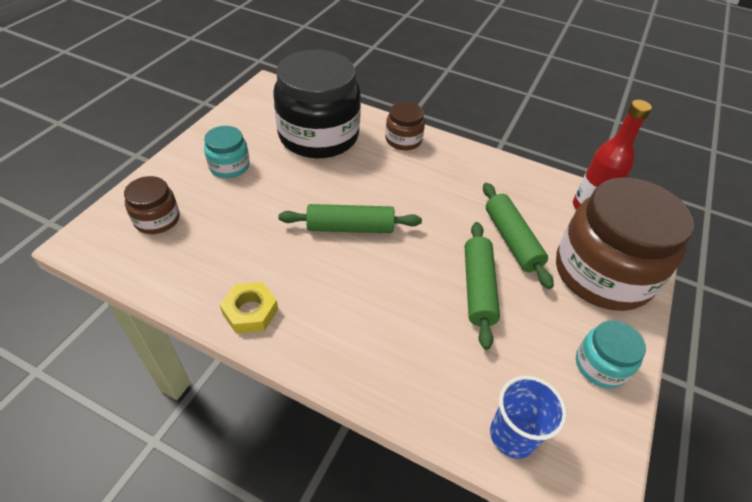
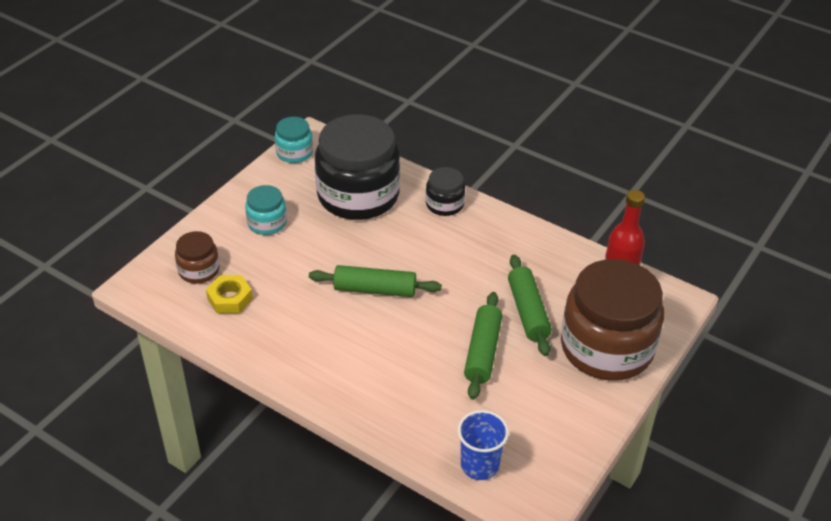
camera: 10 degrees right, 5 degrees down
(250, 311) = (277, 355): yellow nut -> yellow nut (230, 299)
(403, 140) = (444, 204): brown jar -> black jar
(600, 365) = (574, 422): turquoise jar -> turquoise jar (294, 153)

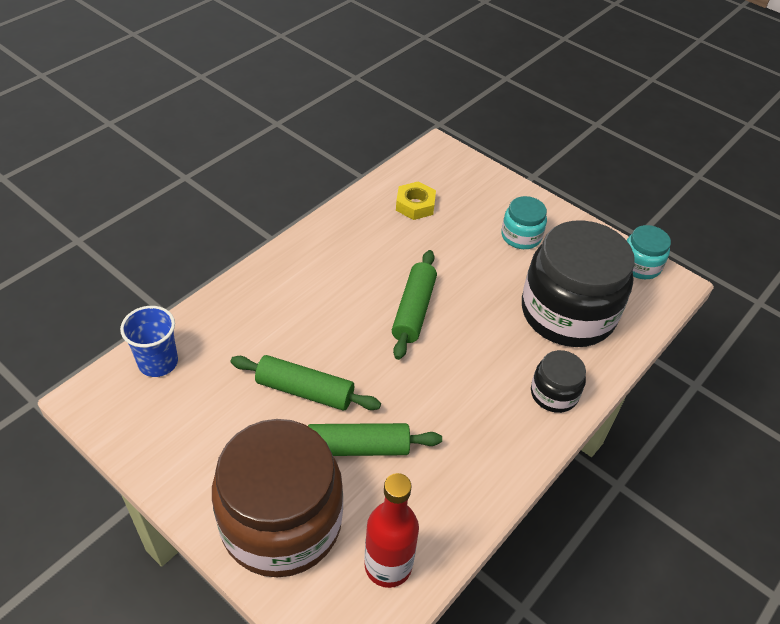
camera: 95 degrees right, 5 degrees up
(199, 270) = (455, 187): brown jar -> none

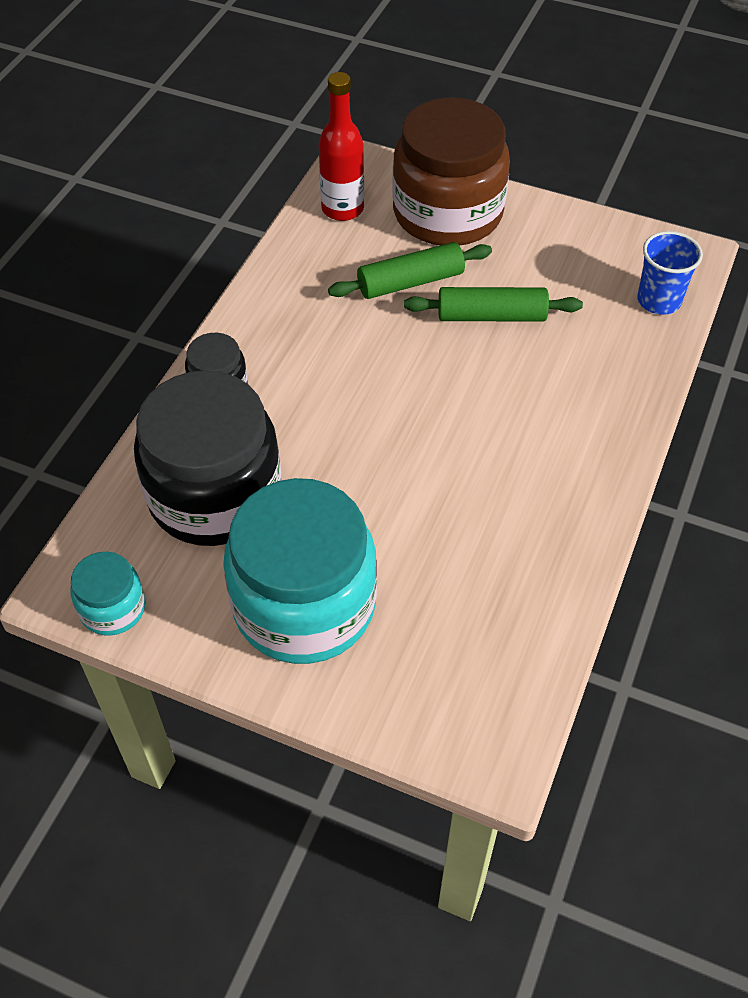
camera: 165 degrees right, 5 degrees up
(413, 310) = (415, 438): green rolling pin -> none
(415, 205) = (486, 611): yellow nut -> none
(521, 236) = (304, 604): turquoise jar -> turquoise jar, size x2.15

